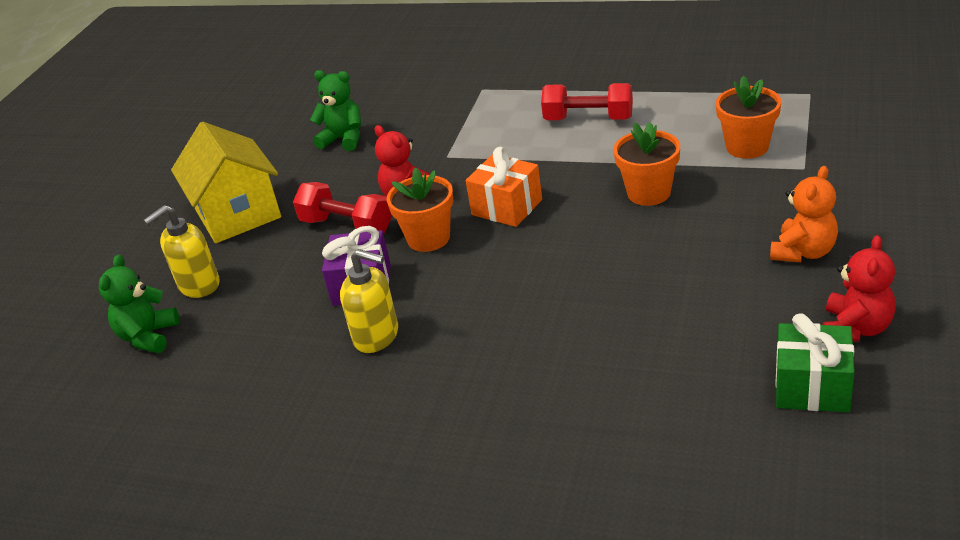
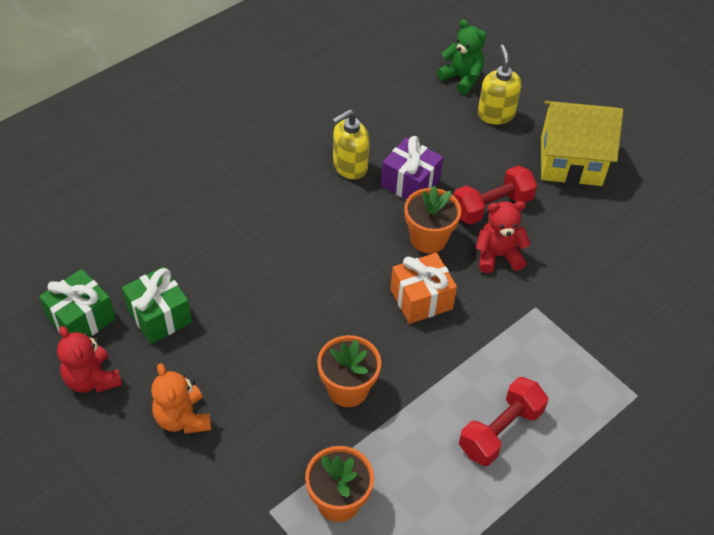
camera: 115 degrees right, 15 degrees up
(343, 139) = (631, 261): green teddy bear -> none
(730, 336) = (159, 316): none -> green gift

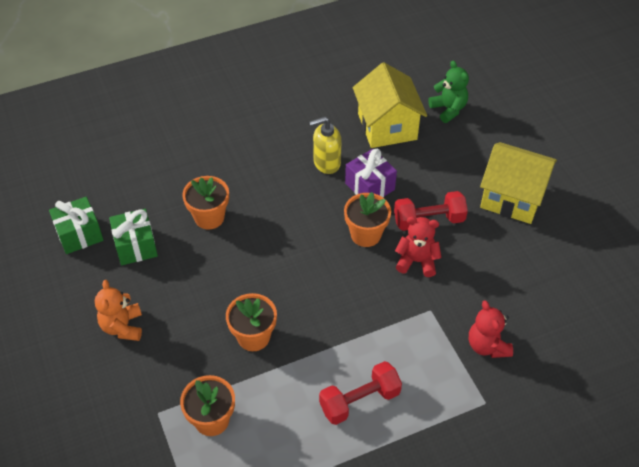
camera: 20 degrees right, 0 degrees up
(92, 379) = (70, 281): red teddy bear -> red teddy bear (487, 345)
(237, 261) = (209, 217): none -> orange flower pot
(401, 111) = (387, 126): none -> yellow house
(421, 299) = (340, 281): orange gift -> none
(495, 114) = (464, 145): yellow soap dispenser -> none

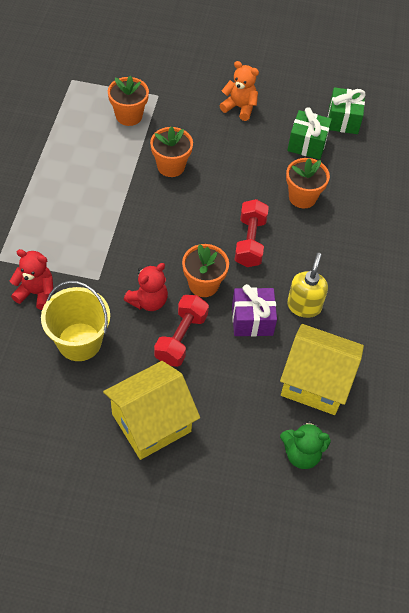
camera: 120 degrees right, 5 degrees up
(359, 401) = (69, 192): red dumbbell -> red dumbbell (250, 242)
(498, 283) = (79, 342): none -> yellow bucket

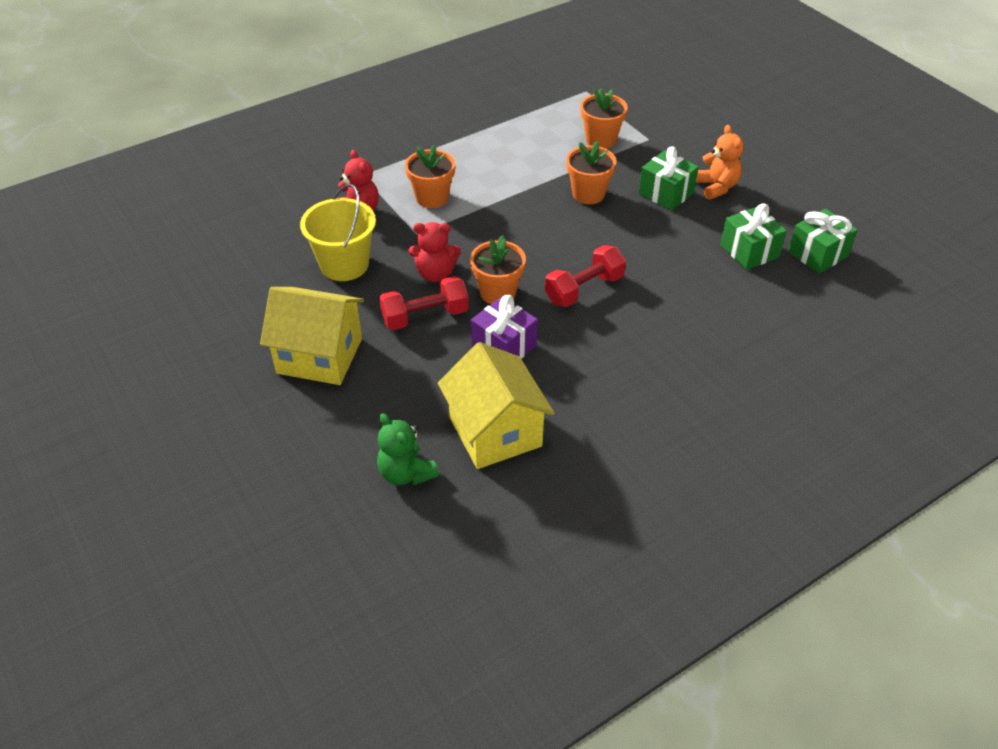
camera: 50 degrees right, 10 degrees down
(216, 133) = (666, 193): none -> green gift
(302, 197) = (685, 288): orange flower pot -> orange flower pot (432, 198)
(304, 306) = (567, 368): yellow soap dispenser -> none

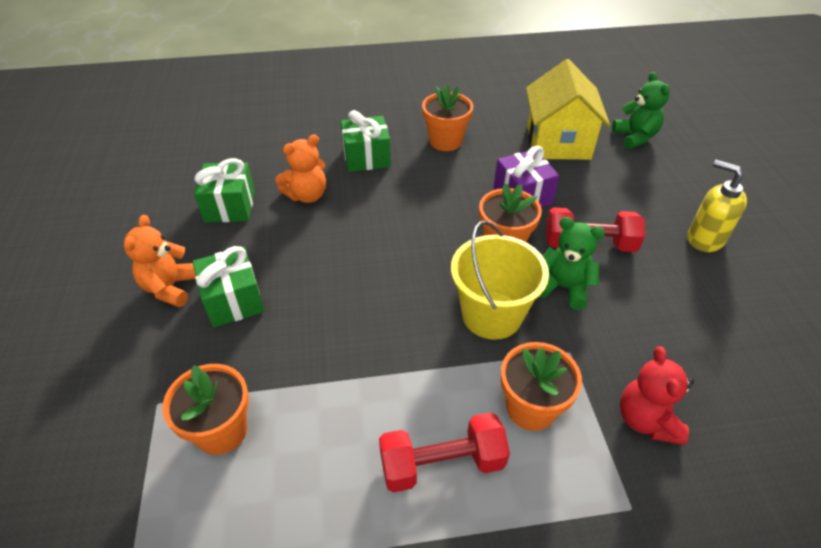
camera: 155 degrees left, 0 degrees up
(320, 356) = (705, 239): yellow house -> yellow soap dispenser
(344, 264) = (673, 337): yellow bucket -> yellow bucket (492, 315)
(435, 273) = (563, 287): red teddy bear -> green teddy bear
(584, 289) = (416, 221): red dumbbell -> red dumbbell (442, 463)
(588, 194) = (322, 334): orange flower pot -> orange flower pot (445, 141)
(698, 281) = (307, 195): none -> orange teddy bear
(818, 254) = (176, 184): green gift -> green gift (366, 157)

